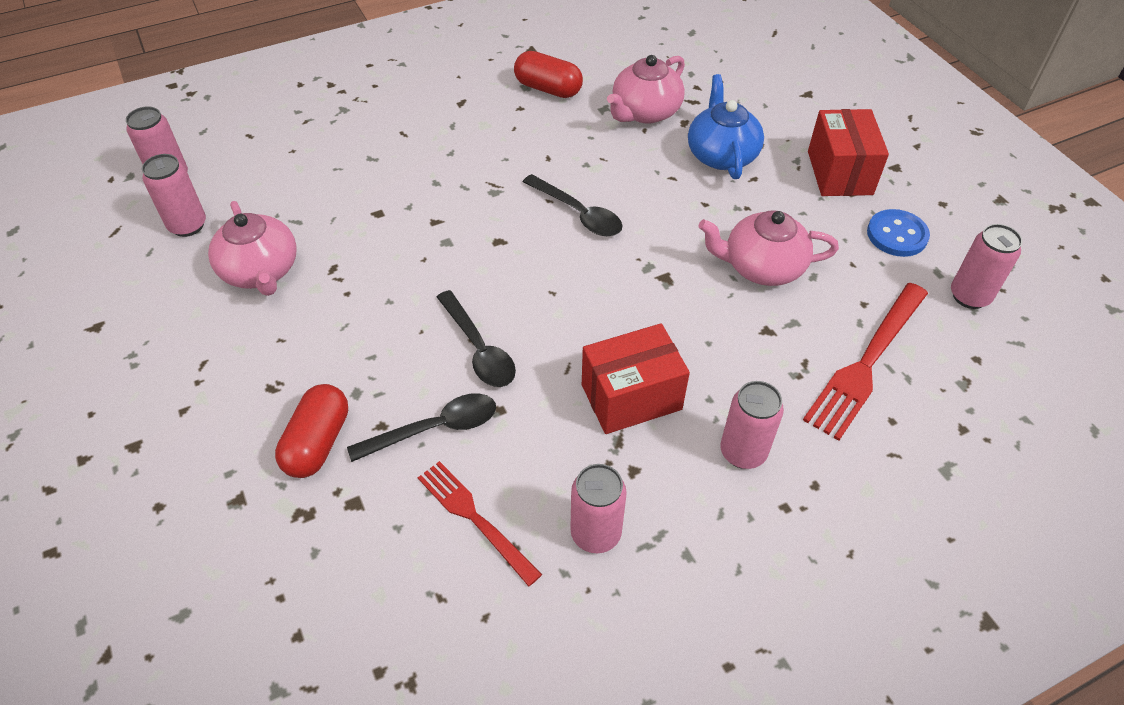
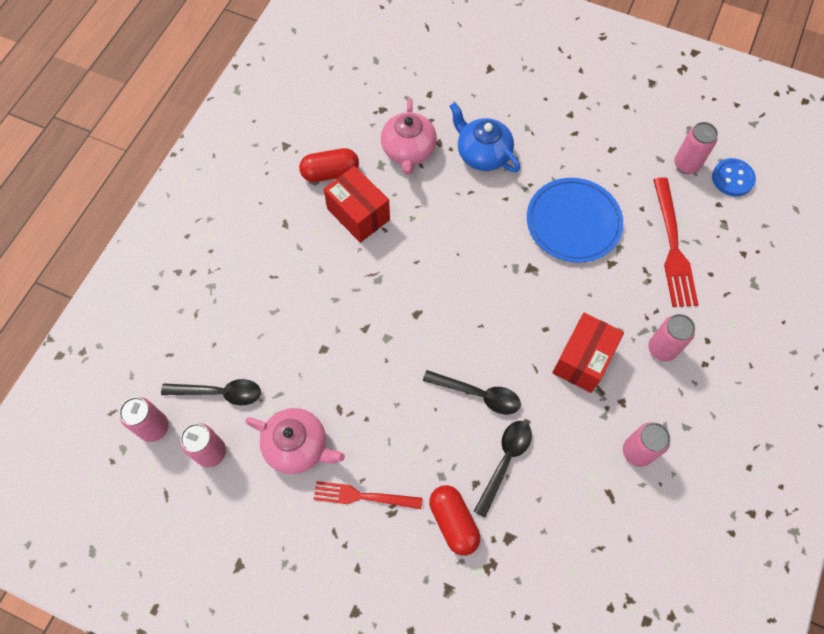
camera: 40 degrees left, 15 degrees up
(473, 517) = (574, 493): red fork -> red fork (362, 496)
(578, 214) = (443, 259): black spoon -> black spoon (220, 393)
(762, 267) = (573, 222): pink teapot -> blue plate
(840, 173) = (557, 121): red box -> red box (358, 214)
(897, 235) = (621, 147): blue button -> blue button (732, 178)

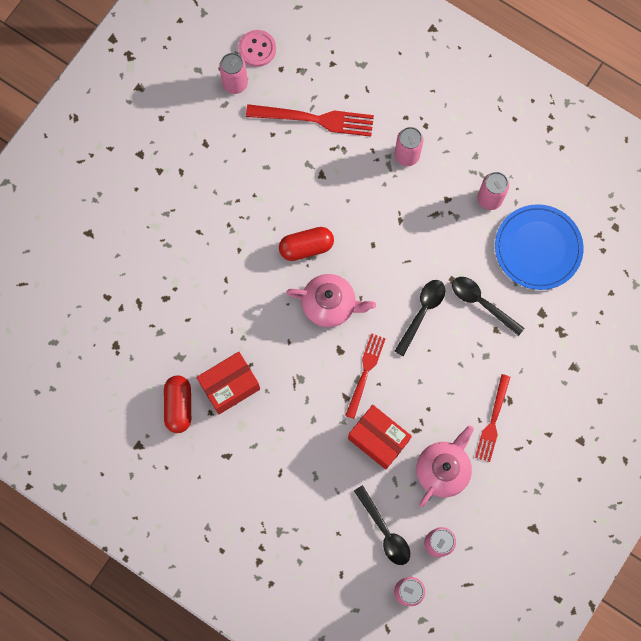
camera: 80 degrees left, 10 degrees up
(220, 393) = (385, 531): black spoon -> black spoon turned 135 degrees clockwise
(397, 344) = (365, 372): none -> red fork
(408, 150) = (168, 328): pink teapot -> pink teapot (330, 304)
(453, 522) = (523, 353): red capsule -> red capsule (306, 247)
(482, 154) = (186, 260): blue teapot -> none
(573, 222) = (275, 196): blue plate -> blue plate (538, 248)
(582, 360) = (406, 221): red box -> red box (378, 439)
(732, 178) = (257, 49): blue button -> pink button

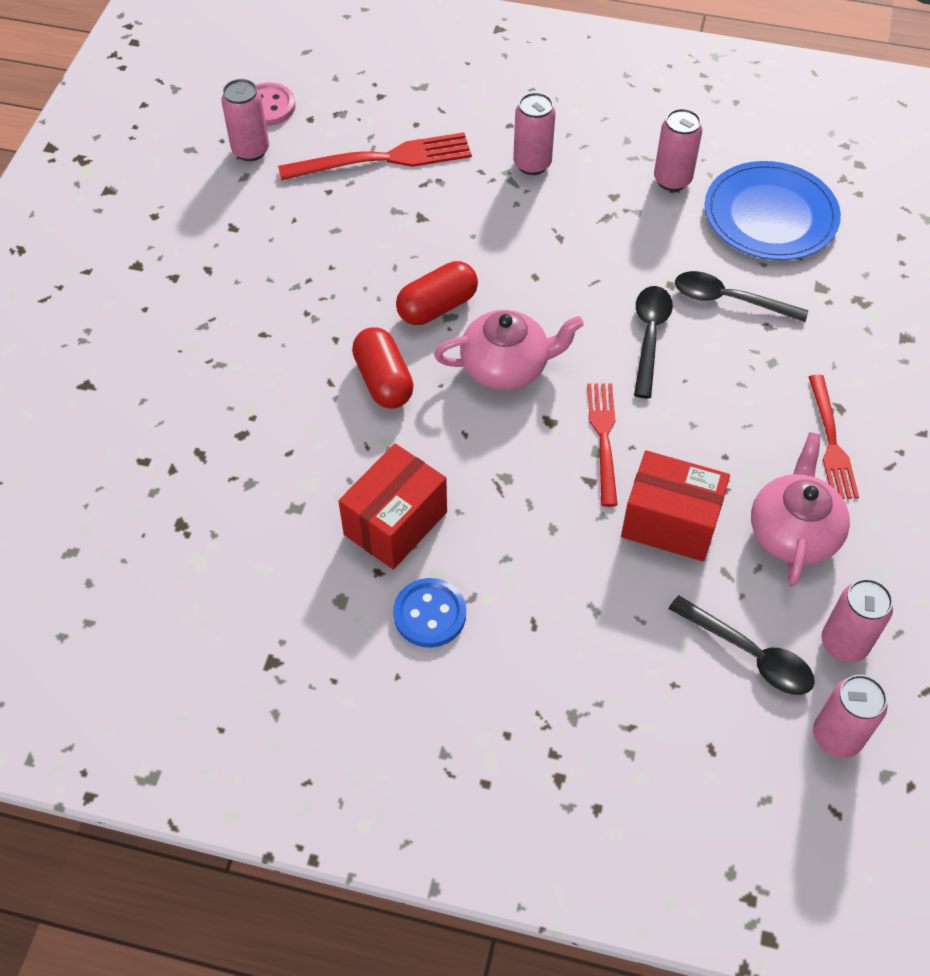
camera: 20 degrees left, 20 degrees down
(179, 406) = (320, 579): red capsule -> red capsule (383, 381)
(228, 447) = (429, 614): none -> blue button

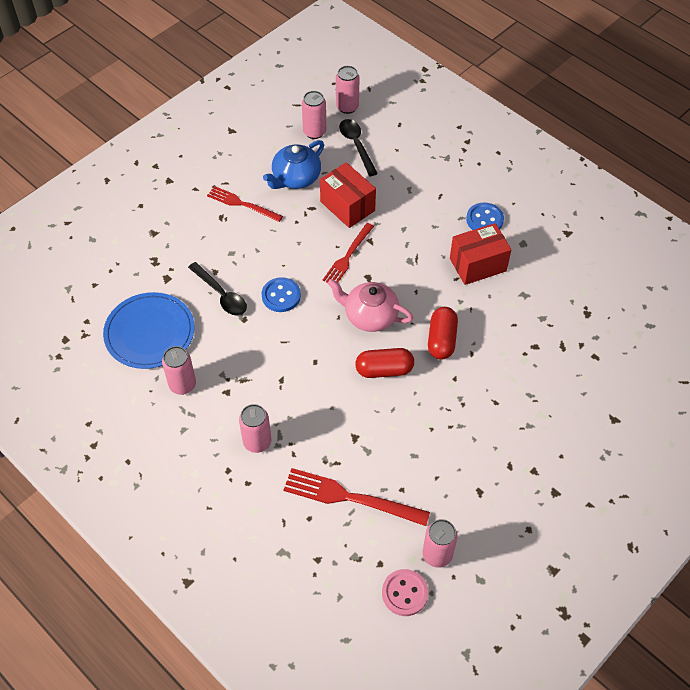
camera: 150 degrees left, 0 degrees up
(649, 336) = (281, 296): black spoon -> blue button
(793, 532) = (295, 178): pink teapot -> blue teapot
(831, 443) = (241, 204): red fork -> red fork turned 90 degrees counterclockwise

